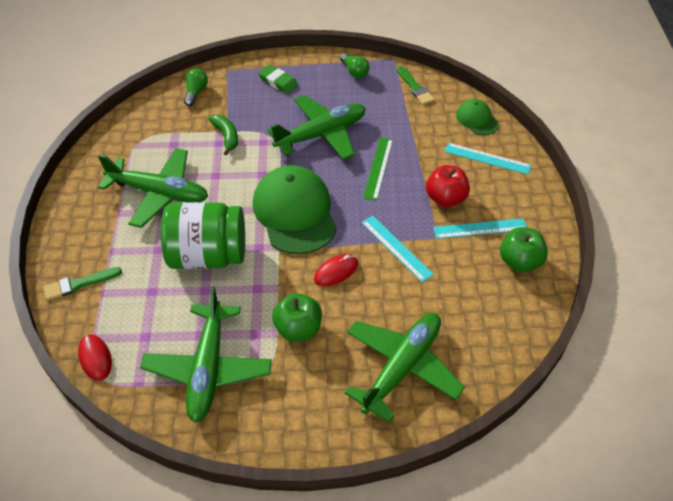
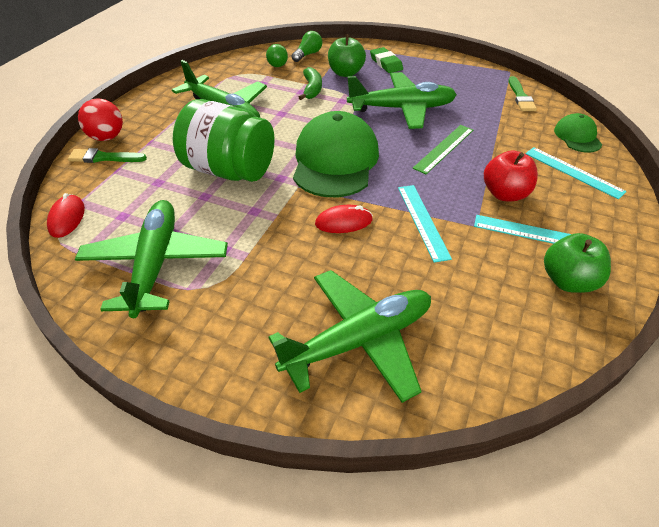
camera: 25 degrees right, 5 degrees down
(63, 260) = (107, 137): none -> red ball
(208, 368) = (156, 264): green plane -> green plane turned 150 degrees clockwise
(298, 329) = (269, 260): green apple -> green apple (345, 73)
(354, 71) = (464, 72): green light bulb -> green light bulb (277, 62)

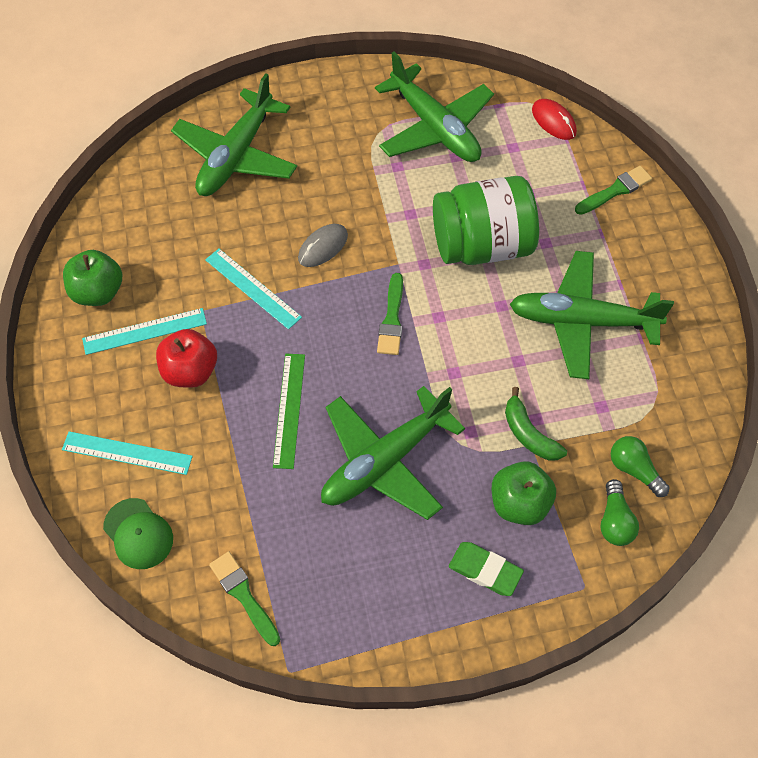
camera: 145 degrees right, 15 degrees up
(107, 137) = (650, 214): red ball -> none
(335, 161) = (392, 319): green cap -> green brush
(343, 222) = (323, 247): red mouse -> grey mouse

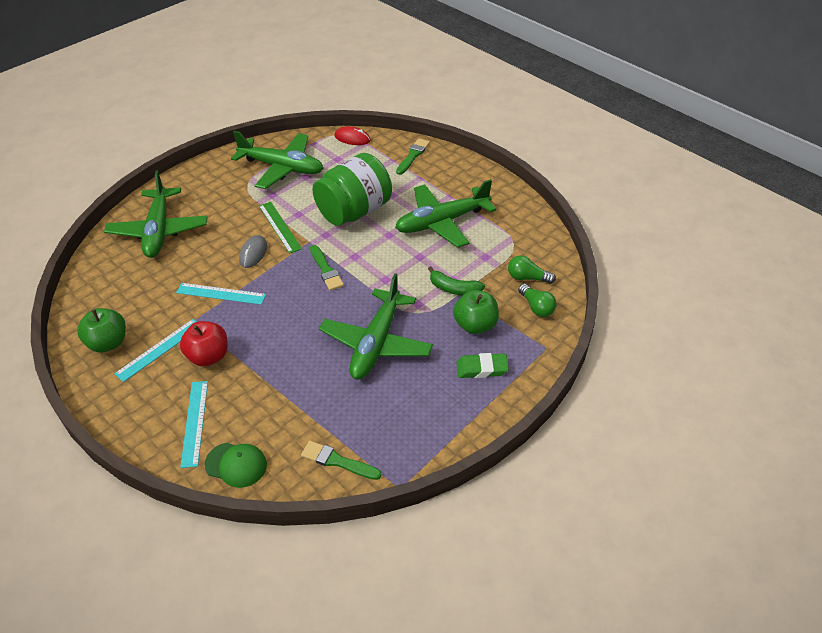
camera: 30 degrees left, 15 degrees down
(127, 453) = (194, 423): turquoise ruler -> turquoise ruler turned 75 degrees counterclockwise
(289, 410) = (293, 346): green ruler -> green ruler (280, 227)

